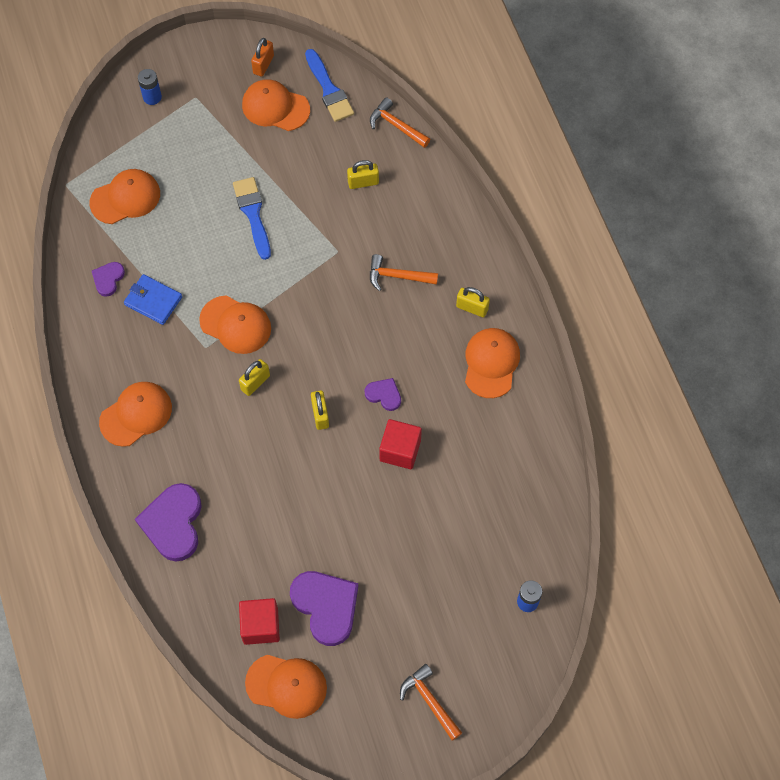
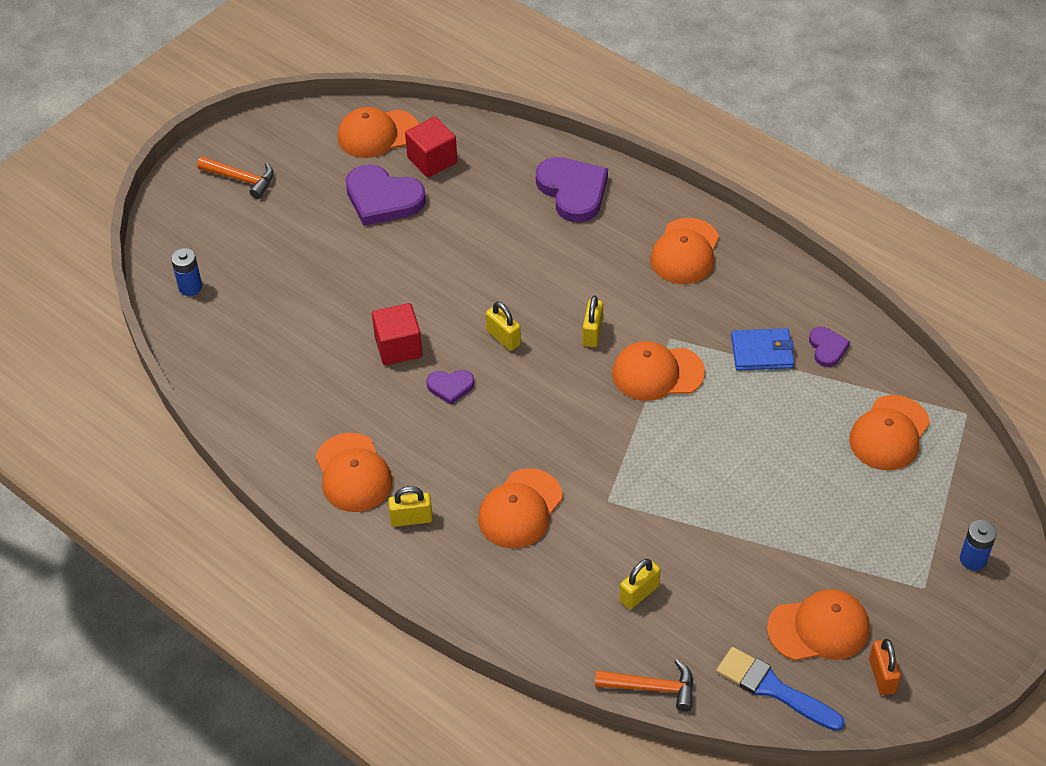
camera: 150 degrees right, 15 degrees down
(253, 214) = (736, 490): blue brush -> none
(397, 276) = (520, 509): orange hammer -> orange cap

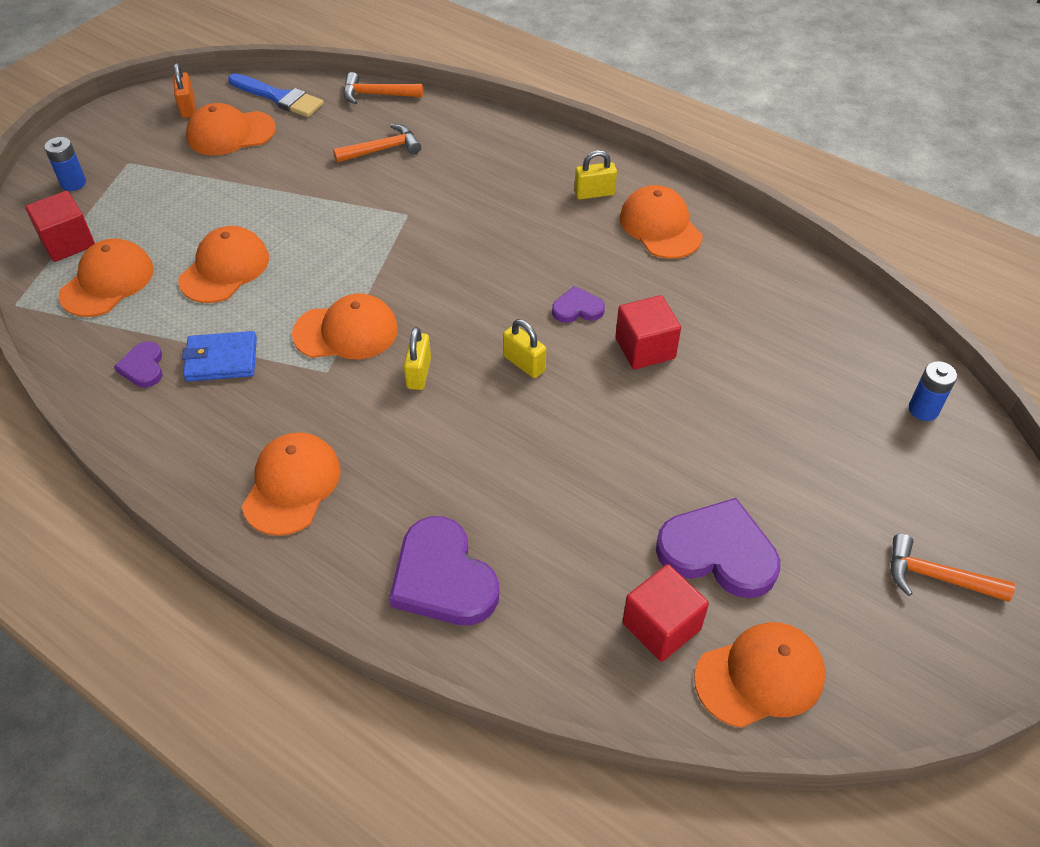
camera: 175 degrees right, 0 degrees up
(520, 509) = (492, 204): orange cap -> orange cap (225, 269)
(639, 593) = (382, 149): yellow padlock -> orange hammer
(946, 481) = (68, 242): none -> red cube

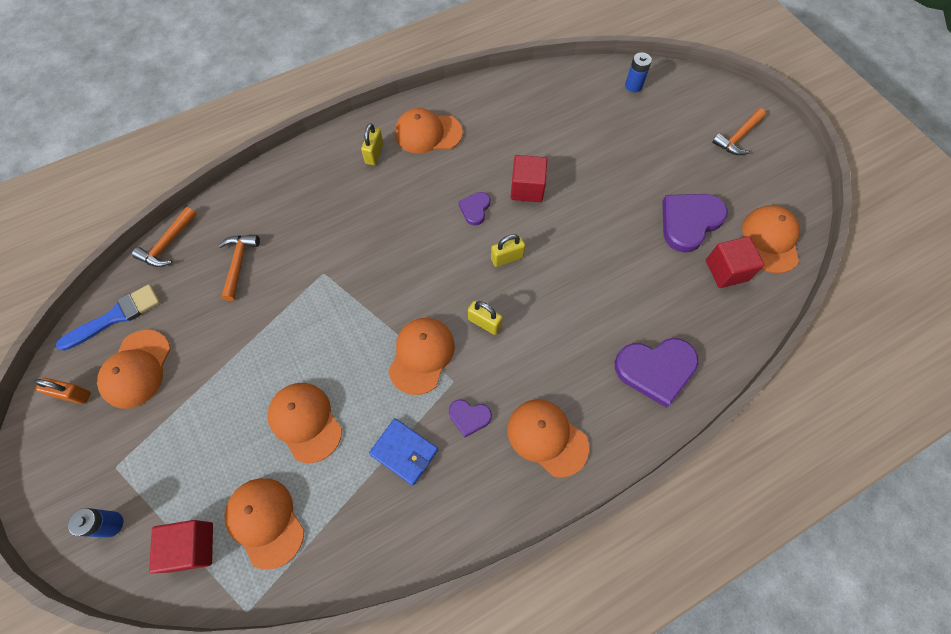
camera: 65 degrees left, 15 degrees up
(143, 367) = (381, 514): purple heart -> purple heart (469, 417)
(221, 359) = (404, 452): blue wallet -> blue wallet turned 75 degrees counterclockwise

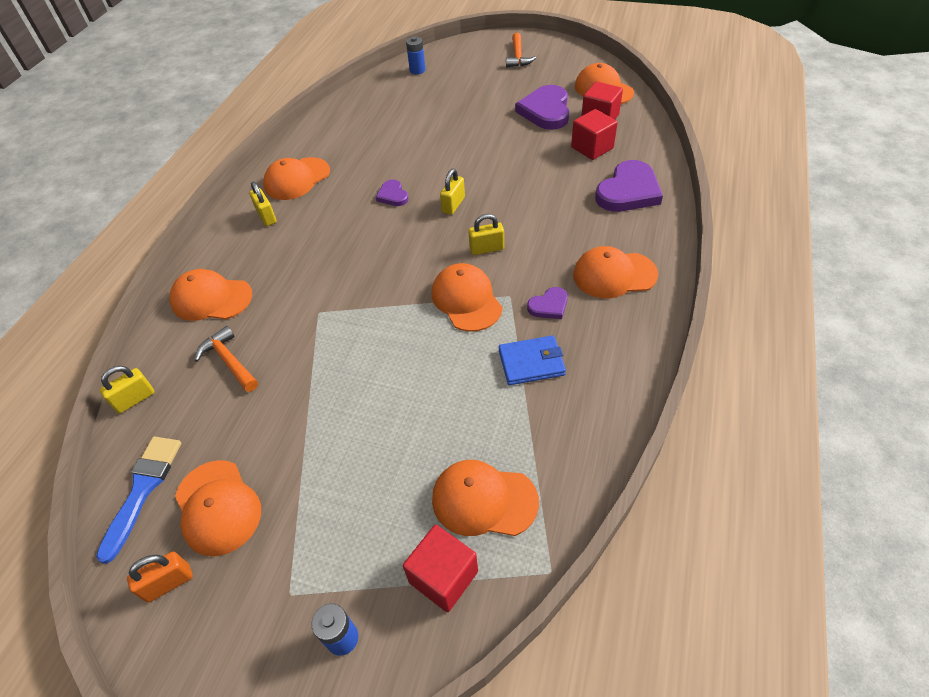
camera: 40 degrees left, 15 degrees down
(168, 244) = (135, 399): orange hammer -> yellow padlock
(305, 421) = (429, 410): orange cap -> orange cap (211, 298)
(527, 188) = (416, 161): red cube -> red cube (592, 148)

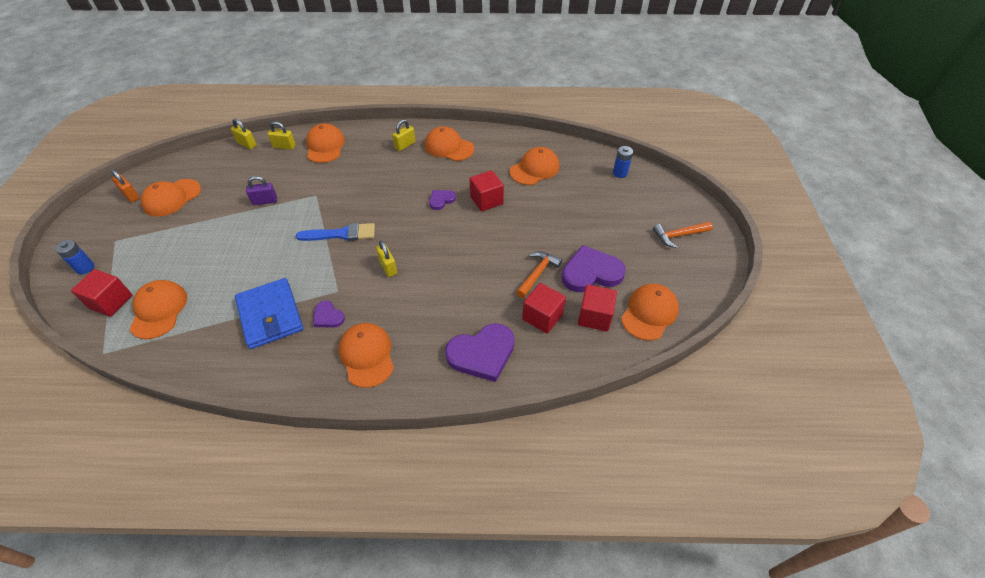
camera: 70 degrees right, 0 degrees up
(143, 489) = (187, 168): blue brush -> blue brush (341, 234)
(229, 361) = (274, 169): orange hammer -> orange hammer (537, 273)
(300, 371) = (265, 201): none -> purple padlock
(411, 161) = (486, 200): none -> red cube
(453, 205) = (437, 237): yellow padlock -> yellow padlock (284, 146)
(466, 300) = (331, 266): orange cap -> orange cap (534, 169)
(531, 362) = (270, 315): blue wallet -> blue wallet, size x1.54
(628, 191) = (482, 354): purple heart -> purple heart turned 45 degrees counterclockwise

